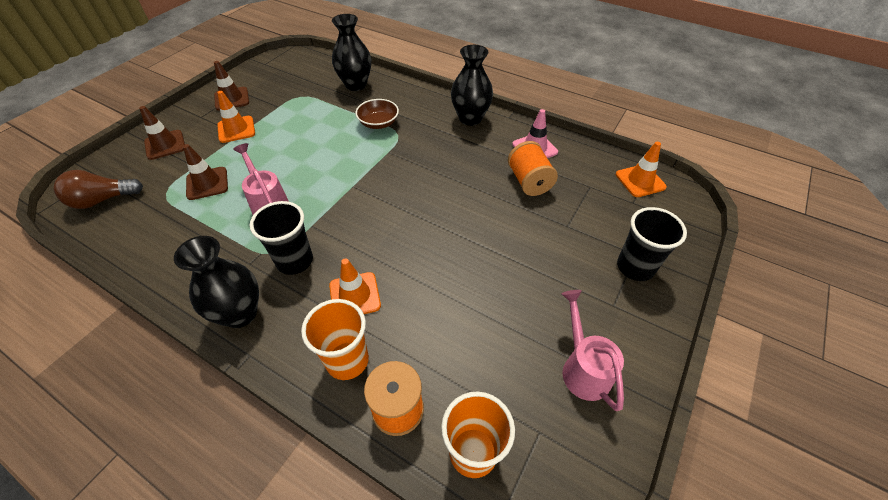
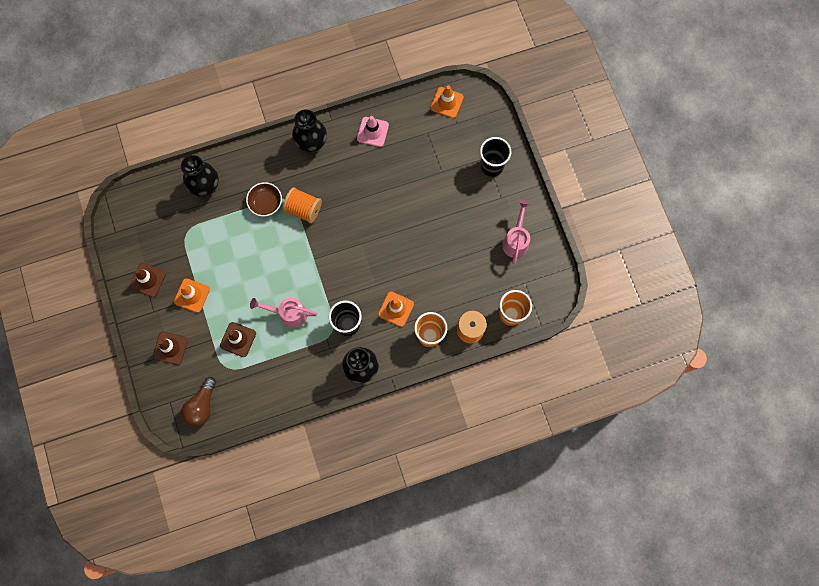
camera: 50 degrees left, 25 degrees up
(529, 181) = (395, 160): orange spool -> orange spool (303, 209)
(583, 368) = (516, 241): pink watering can -> pink watering can turned 75 degrees clockwise

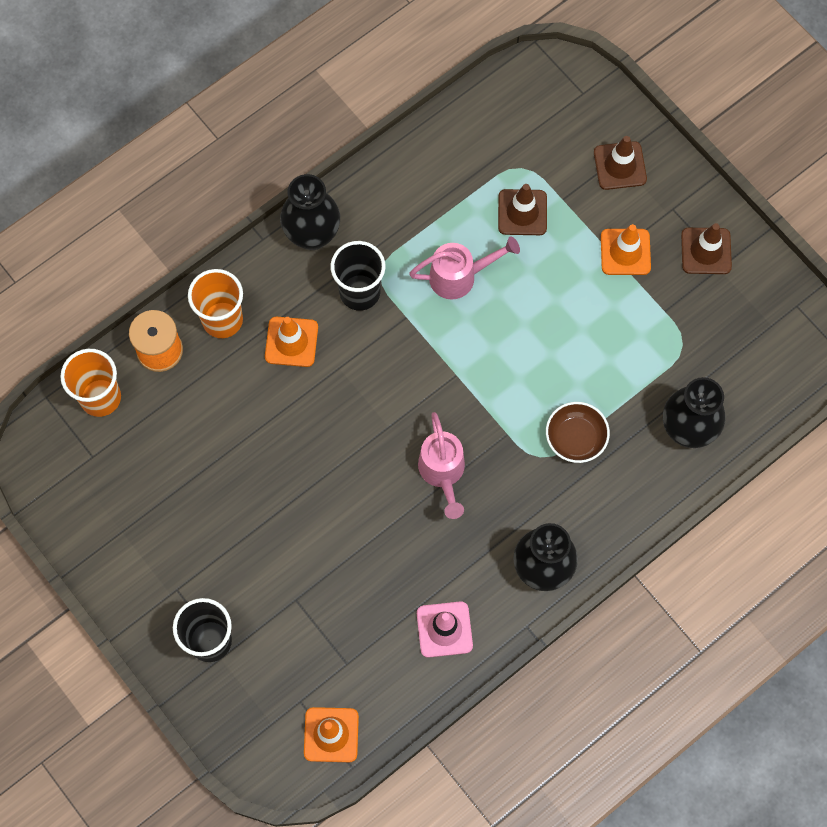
camera: 160 degrees right, 5 degrees down
(202, 406) = (533, 103): brown light bulb -> none
(303, 209) = (507, 449): orange spool -> none
(516, 241) = (127, 521): pink watering can -> pink watering can (442, 472)

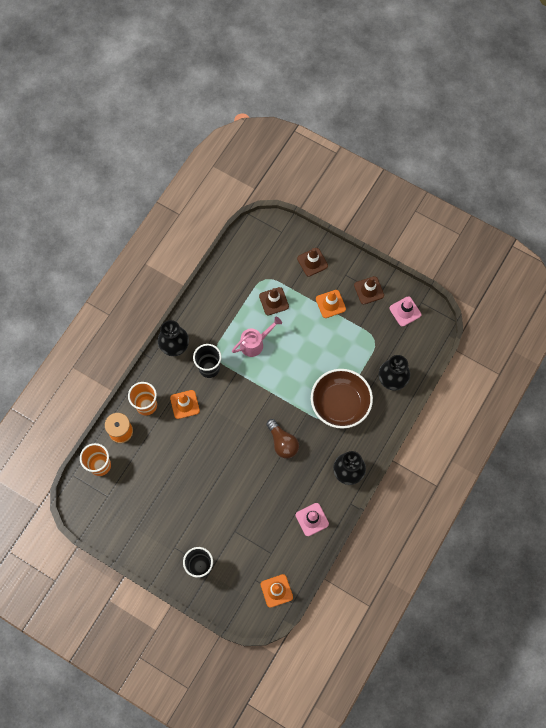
camera: 20 degrees left, 0 degrees up
(442, 472) = (282, 443): pink watering can -> brown light bulb
(575, 438) = (340, 403): brown bowl -> brown bowl, size x1.89
(760, 312) = (405, 311): none -> pink traffic cone

